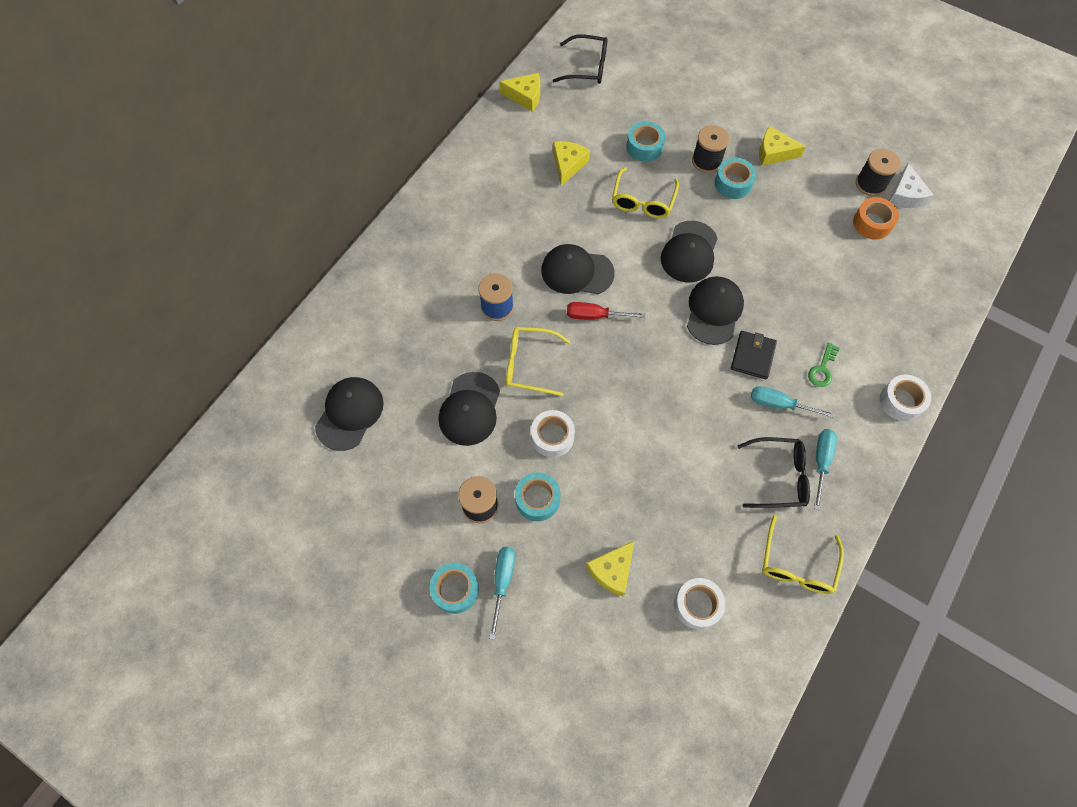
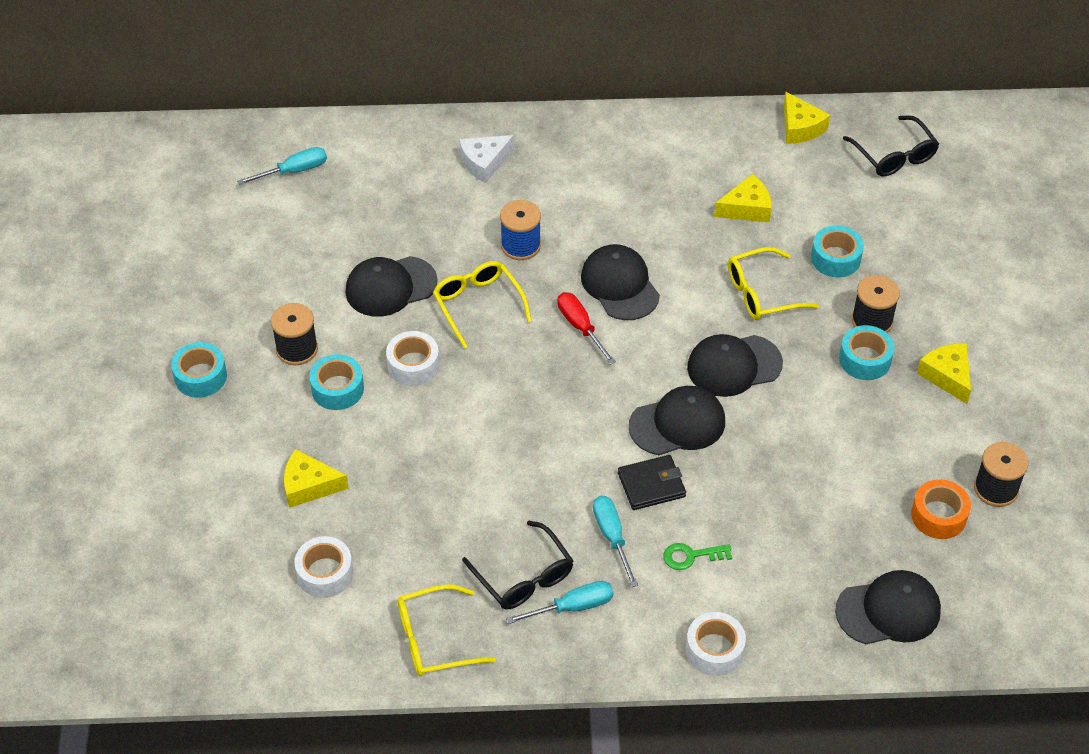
camera: 55 degrees right, 15 degrees down
(349, 414) = (313, 204): black cap -> black cap (888, 610)
(502, 582) = (234, 407): turquoise screwdriver -> turquoise screwdriver (294, 171)
(905, 195) = (1014, 531): white cheese -> white cheese (484, 163)

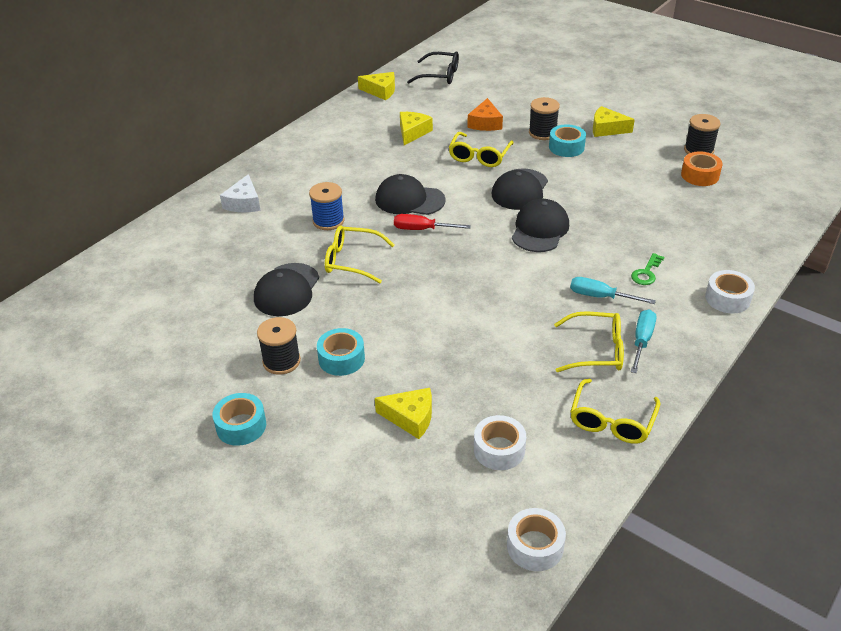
camera: 50 degrees left, 10 degrees down
(294, 171) = (127, 284): turquoise screwdriver -> none
(309, 486) = (410, 417): yellow cheese -> yellow cheese turned 120 degrees counterclockwise
(413, 365) = (365, 313): white tape -> white tape (535, 546)
(523, 576) = (596, 350): black glasses -> yellow glasses
(651, 485) = (576, 261): black wallet -> none
(835, 258) = (485, 123): turquoise tape -> orange cheese
(888, 610) = (752, 222): black cap -> none

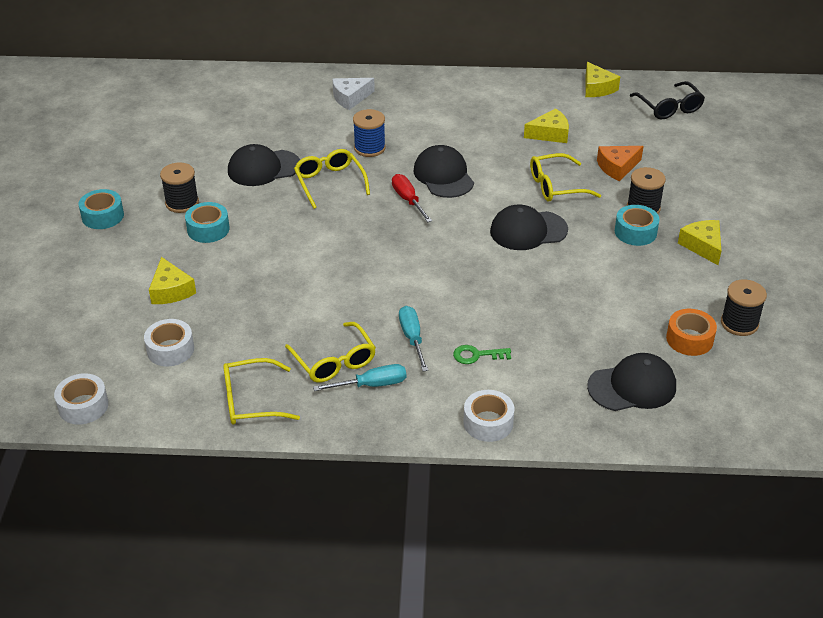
camera: 55 degrees right, 0 degrees up
(540, 229) = (477, 266): black cap -> black cap (632, 386)

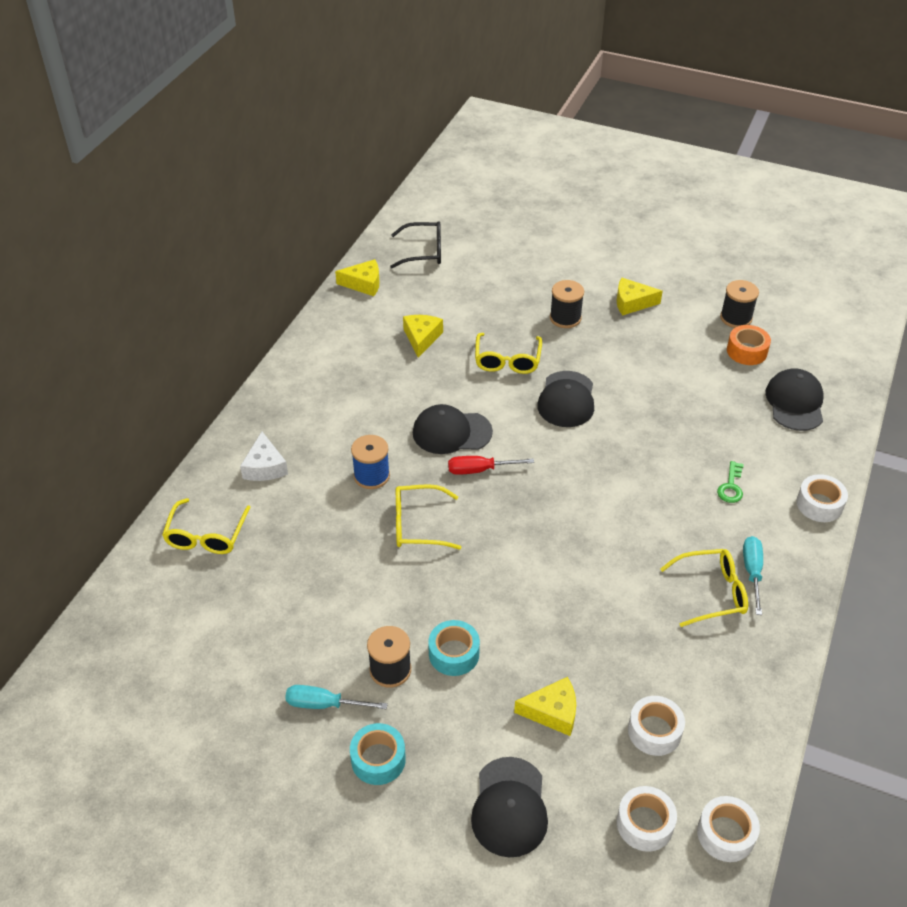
camera: 70 degrees left, 5 degrees up
(82, 358) = (644, 824): none -> white tape
(251, 401) = (752, 674): yellow glasses -> yellow glasses (206, 535)
(263, 168) = (360, 576): black cap -> black cap (509, 807)
(412, 338) = (694, 525): turquoise screwdriver -> turquoise screwdriver (324, 704)
(617, 167) = (498, 313): orange cheese -> none
(635, 232) = (597, 334): turquoise tape -> none

